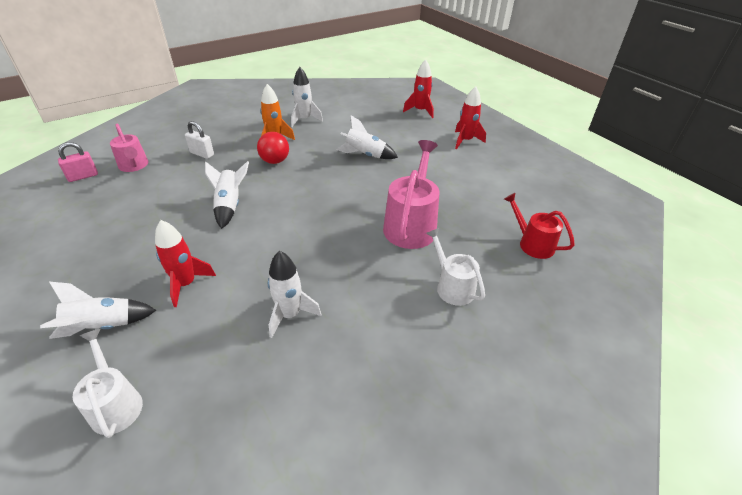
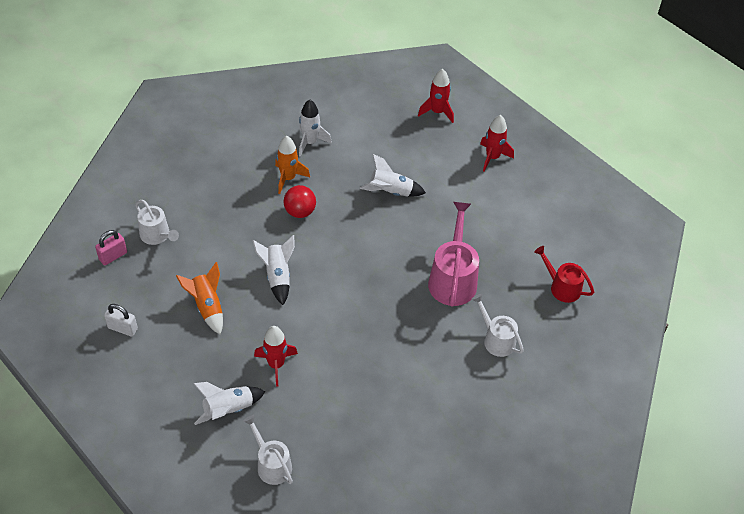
camera: 10 degrees left, 10 degrees up
(134, 166) = (157, 235): pink watering can -> white watering can
(145, 223) = (207, 306): none -> orange rocket
(202, 154) = (219, 210): white padlock -> white padlock (123, 328)
(290, 315) = (371, 381): white rocket -> none

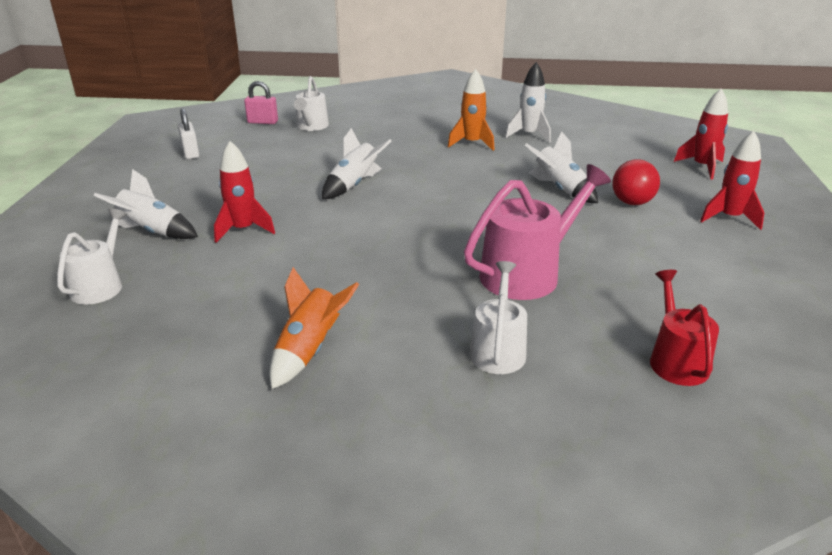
camera: 50 degrees right, 20 degrees down
(207, 306) = (267, 172): orange rocket -> orange rocket (309, 350)
(300, 212) = (446, 162): red ball -> red ball (632, 202)

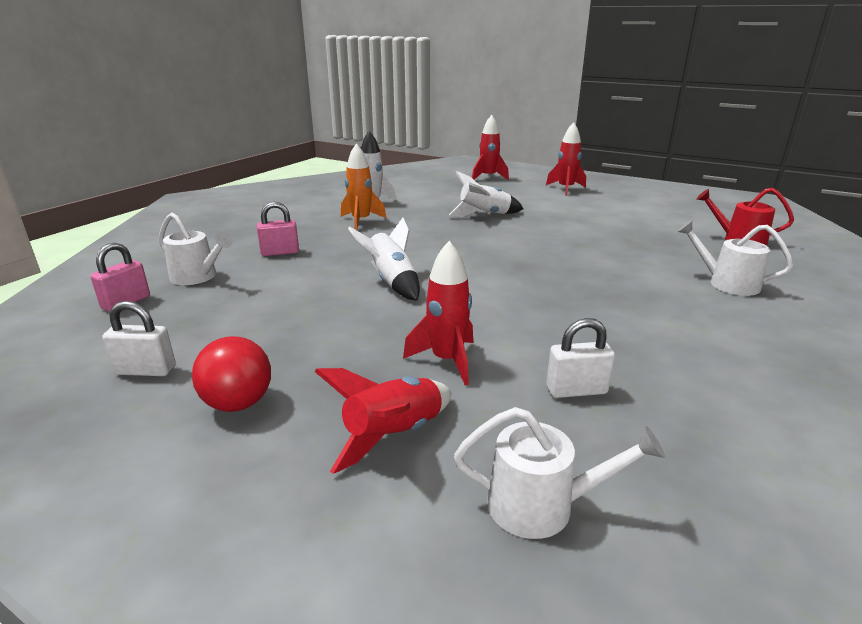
camera: 65 degrees left, 5 degrees down
(100, 285) = (541, 505): white watering can -> white watering can turned 150 degrees clockwise
(152, 232) = (394, 435): white rocket -> red rocket
(225, 282) = (576, 390): none -> white padlock
(309, 350) = (729, 359): orange rocket -> none
(374, 136) = (280, 252): none -> pink padlock
(527, 273) = (616, 252): pink watering can -> none
(632, 202) = (525, 203): red ball -> red ball (238, 403)

